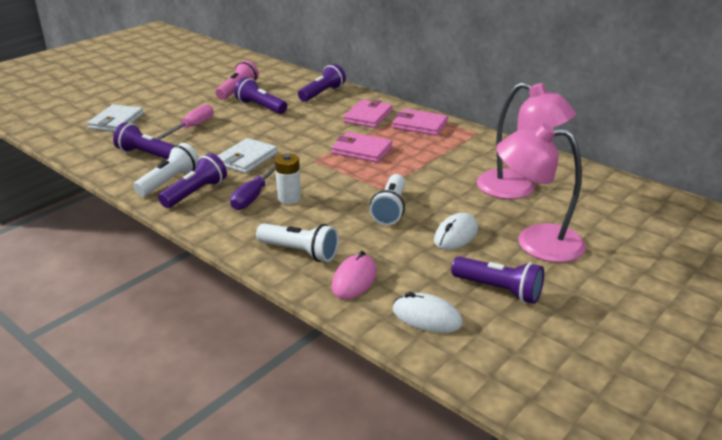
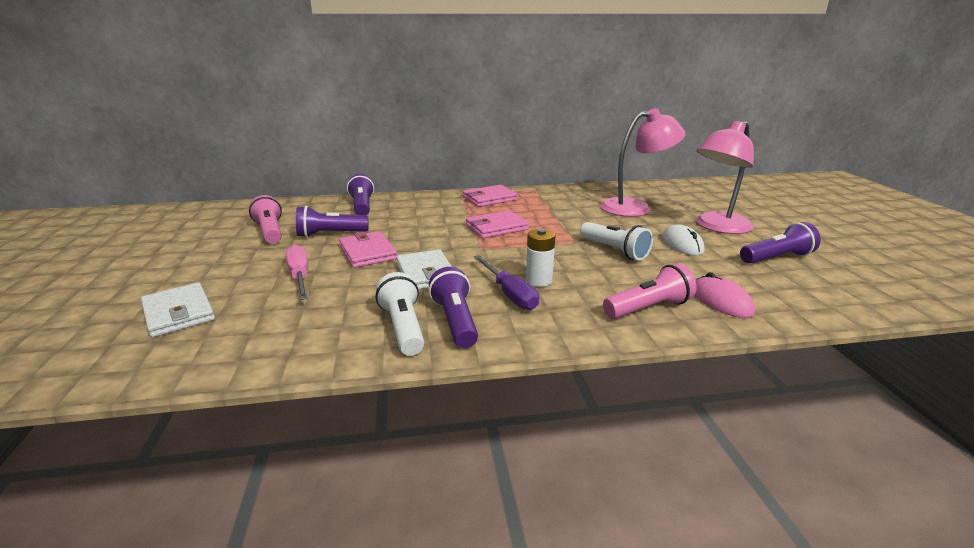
camera: 50 degrees left, 5 degrees down
(147, 154) = (310, 320): purple flashlight -> none
(300, 252) = (648, 308): white flashlight -> pink flashlight
(368, 116) = (441, 207): pink wallet -> pink wallet (368, 252)
(426, 317) = (802, 293): white mouse -> none

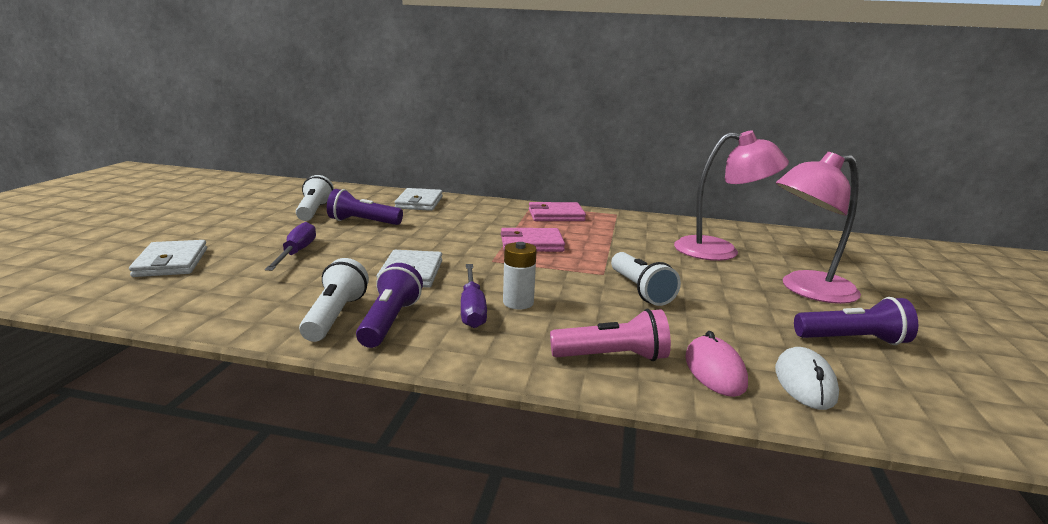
camera: 20 degrees right, 5 degrees down
(270, 232) = (314, 211): pink flashlight -> white flashlight
(300, 276) = (296, 253): pink screwdriver -> purple screwdriver
(362, 206) = (419, 202): purple flashlight -> white wallet
(368, 252) = (378, 244): pink wallet -> none
(682, 244) = (735, 300): white mouse -> white mouse (805, 382)

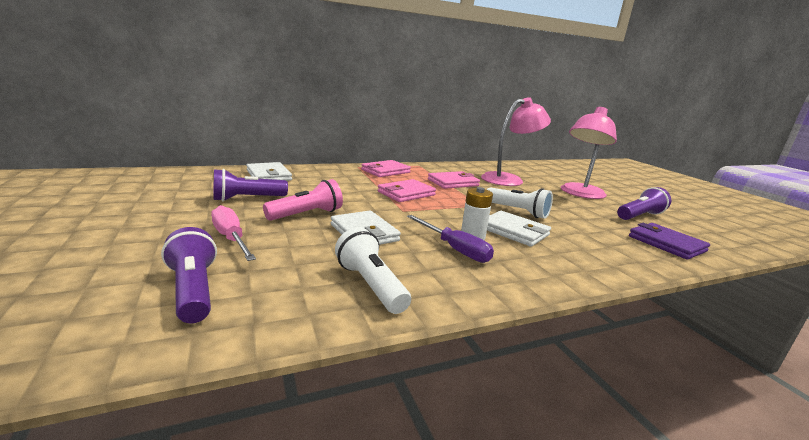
camera: 35 degrees left, 0 degrees up
(171, 262) = (90, 282): white wallet -> white wallet (514, 231)
(296, 253) = (231, 238): purple screwdriver -> pink screwdriver
(314, 211) = (179, 196): white flashlight -> none
(389, 321) = (420, 276): purple flashlight -> purple flashlight (193, 290)
(612, 357) = (580, 257): pink flashlight -> pink flashlight (307, 214)
(620, 241) = (453, 182): none -> pink wallet
(714, 370) = (629, 249): pink mouse -> none
(805, 382) = (666, 243): white mouse -> purple wallet

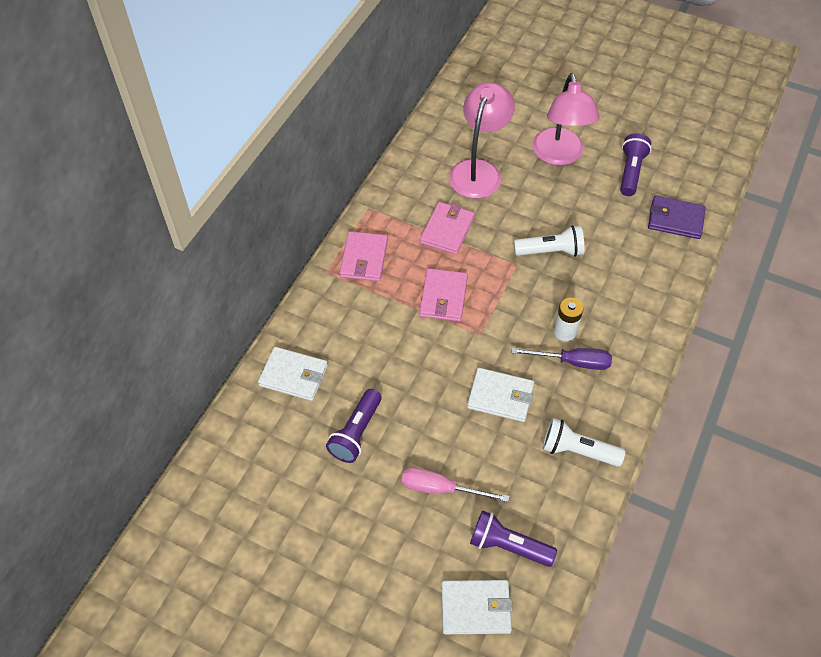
camera: 40 degrees left, 35 degrees up
(307, 214) = (432, 411): pink flashlight -> none
(514, 231) = (579, 295): white wallet -> white wallet (475, 608)

